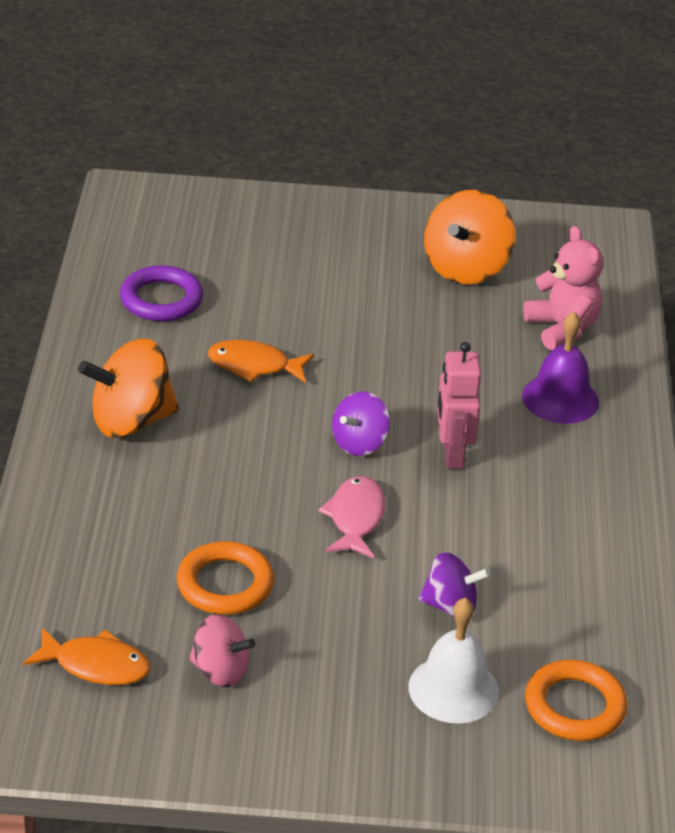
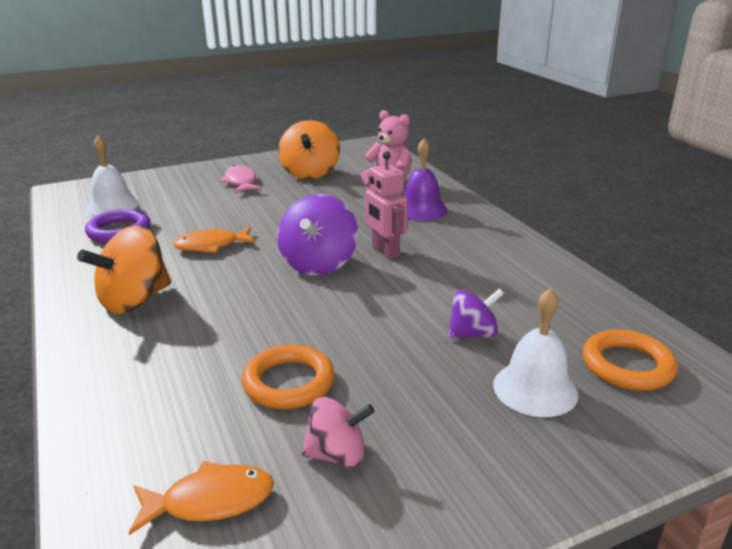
camera: 25 degrees left, 10 degrees down
(173, 246) = (112, 205): none -> white bell
(355, 518) = (354, 305): pink fish -> pink fish (241, 182)
(359, 443) = (319, 264): purple spinning top -> purple spinning top, size x1.64

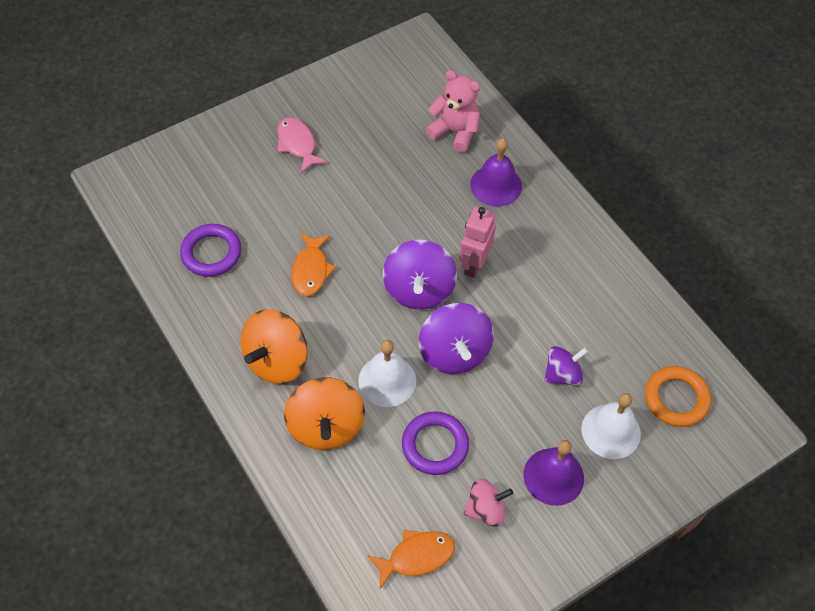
camera: 10 degrees left, 30 degrees up
(112, 205) = (181, 205): white bell -> white bell (387, 380)
(211, 246) = (311, 270): orange fish -> orange fish turned 60 degrees counterclockwise
(288, 382) = (435, 445): orange ring -> purple ring
(310, 173) = (366, 118): orange spinning top -> orange spinning top (326, 426)
(342, 308) = (454, 352): none -> purple spinning top
(385, 251) = (474, 264): pink robot -> pink robot turned 60 degrees clockwise
(447, 427) = (553, 476): none -> purple bell

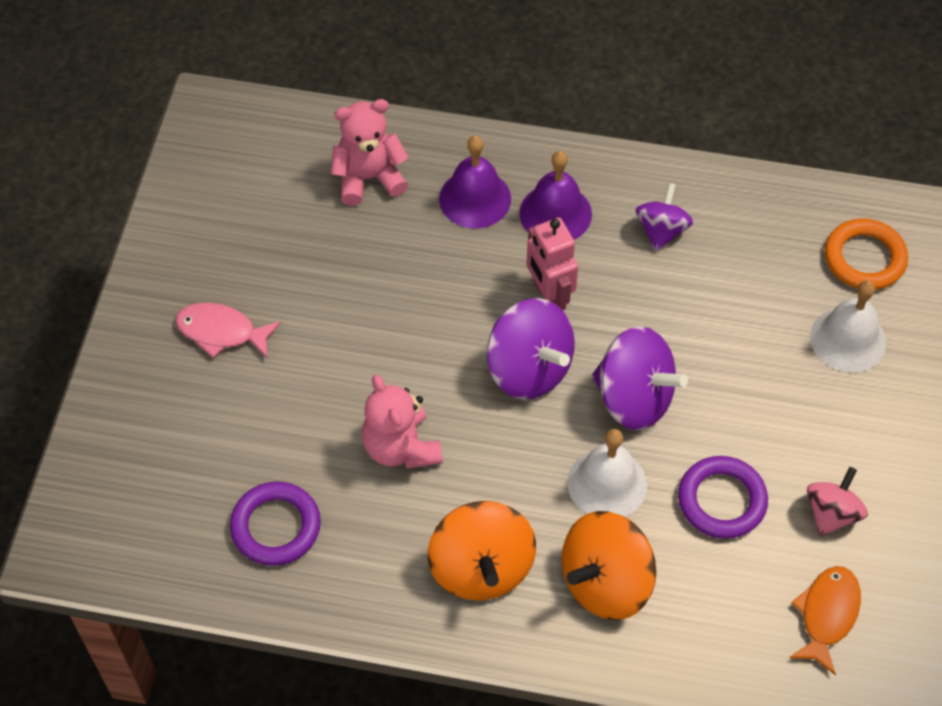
camera: 45 degrees left, 0 degrees up
(311, 270) = (401, 447): orange fish -> pink teddy bear
(326, 426) = (606, 582): orange spinning top -> orange spinning top turned 105 degrees clockwise
(553, 476) = (850, 426): purple bell -> purple bell (555, 213)
(562, 374) = (749, 327): purple spinning top -> purple spinning top (661, 231)

